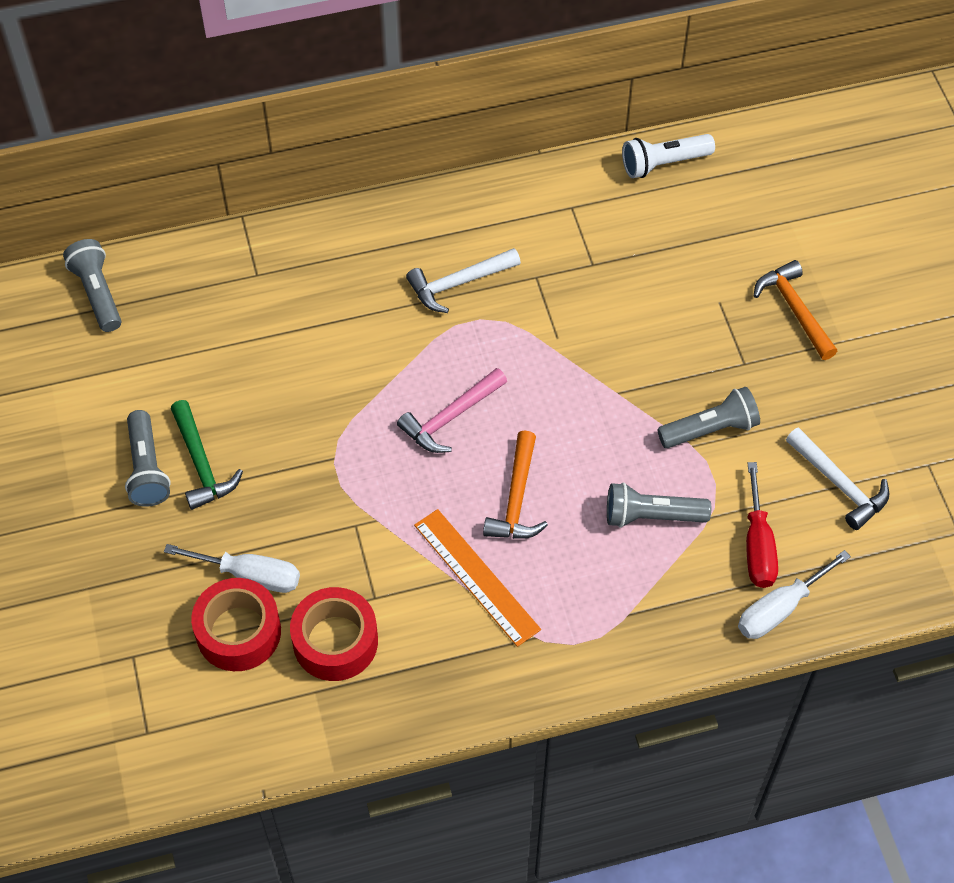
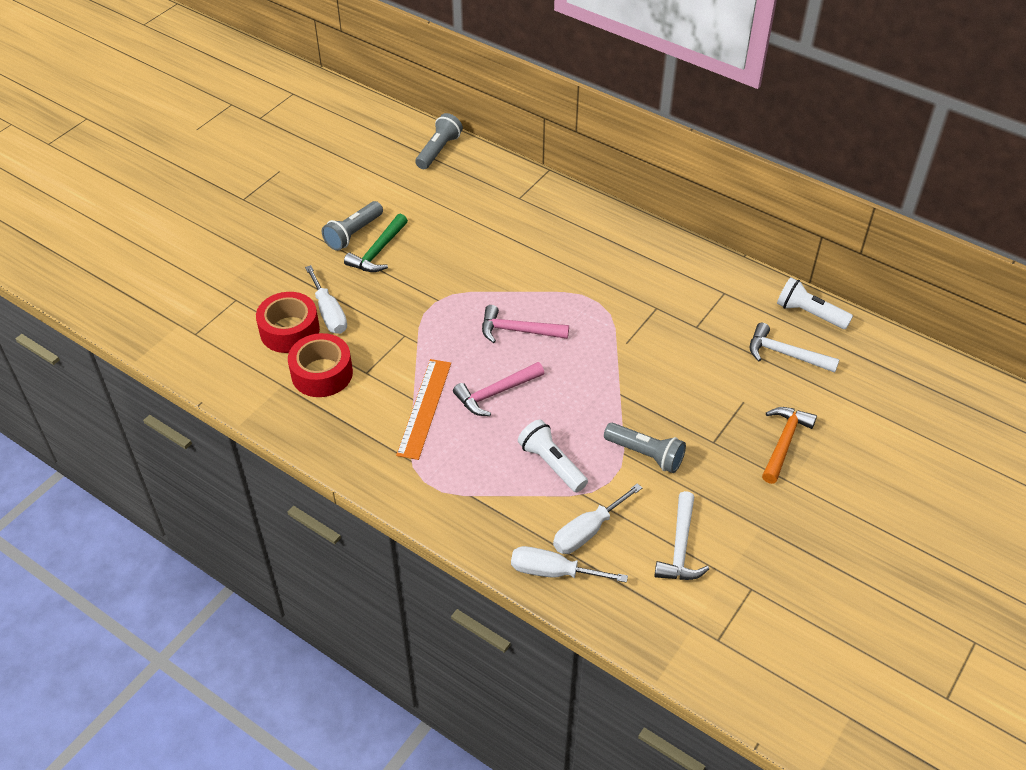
camera: 50 degrees right, 10 degrees down
(458, 283) = (611, 278): white hammer -> white hammer (785, 354)
(516, 499) = (495, 393): orange hammer -> pink hammer
(651, 516) = (551, 464): grey flashlight -> white flashlight
(757, 545) = (587, 531): red screwdriver -> white screwdriver

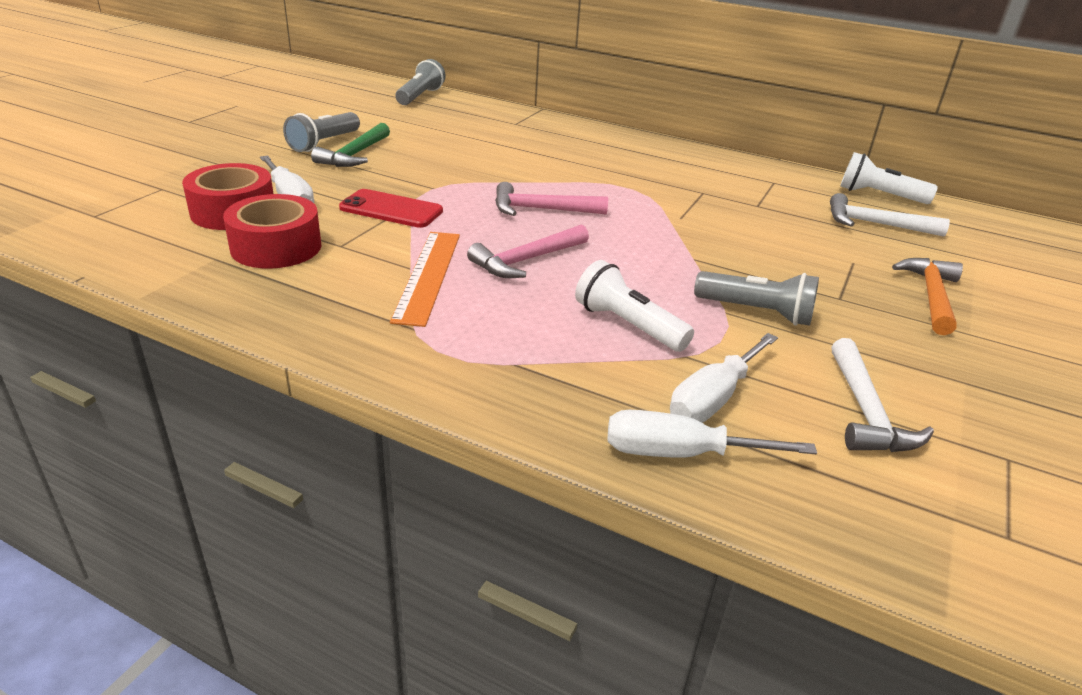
camera: 10 degrees left, 15 degrees down
(403, 329) = (391, 209): none -> red phone

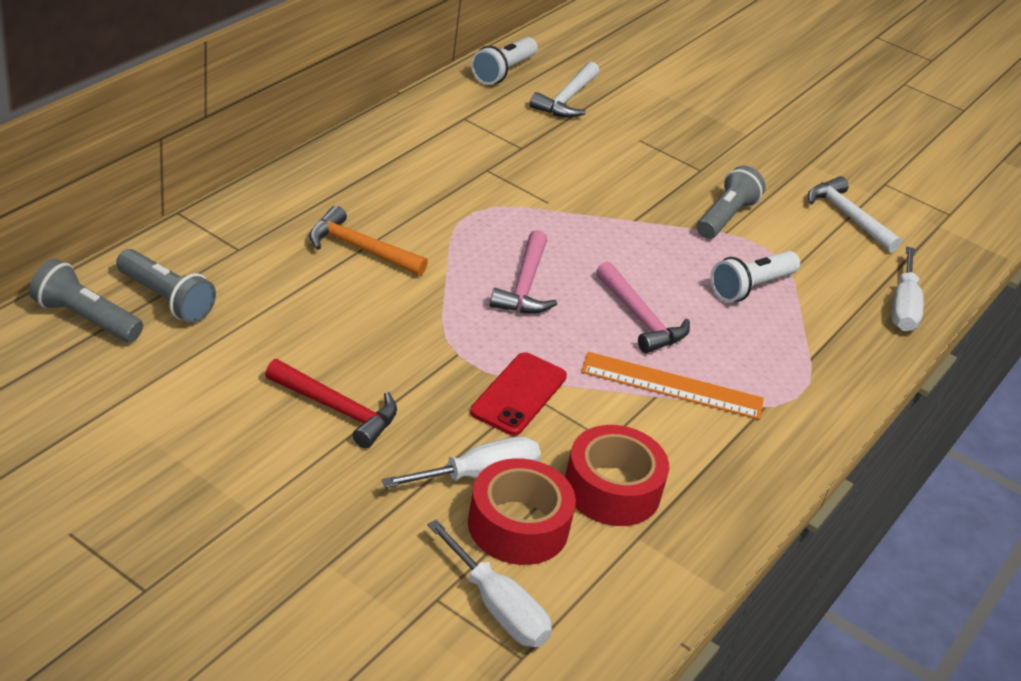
camera: 85 degrees left, 5 degrees up
(324, 143) = (286, 436): grey flashlight -> grey flashlight (166, 299)
(354, 155) = (338, 410): green hammer -> red hammer
(713, 398) = (842, 275): white screwdriver -> white screwdriver (497, 607)
(866, 412) = (847, 216): white hammer -> white hammer turned 135 degrees counterclockwise
(931, 296) = (695, 127): orange hammer -> orange hammer (359, 249)

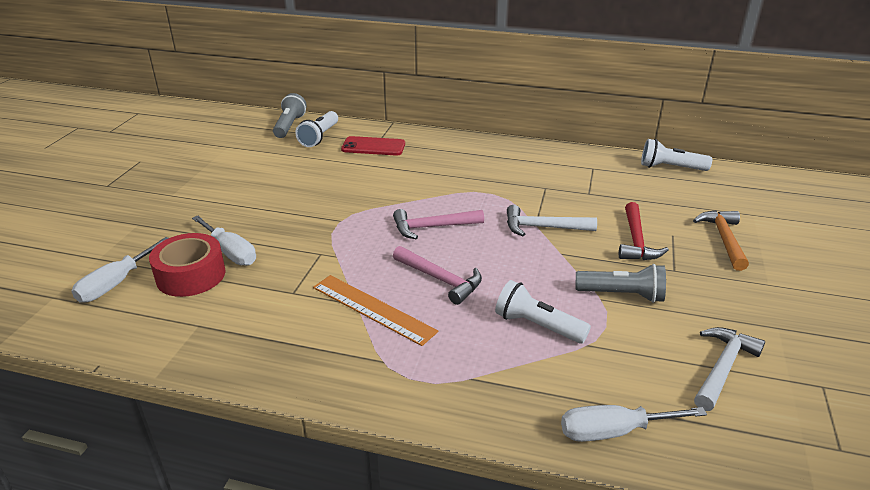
camera: 75 degrees right, 5 degrees down
(166, 299) = (319, 137): grey flashlight -> white flashlight
(338, 410) = (263, 198): red hammer -> red hammer (636, 241)
(359, 249) = (412, 170): orange hammer -> orange hammer (723, 239)
(519, 394) = (317, 249): red phone -> red phone (373, 147)
(567, 99) = (676, 196): white hammer -> white hammer (543, 227)
(612, 489) = (242, 304): red tape -> none
(640, 319) = (441, 279): pink hammer -> pink hammer turned 90 degrees counterclockwise
(672, 386) = (373, 309): orange ruler -> orange ruler turned 45 degrees counterclockwise

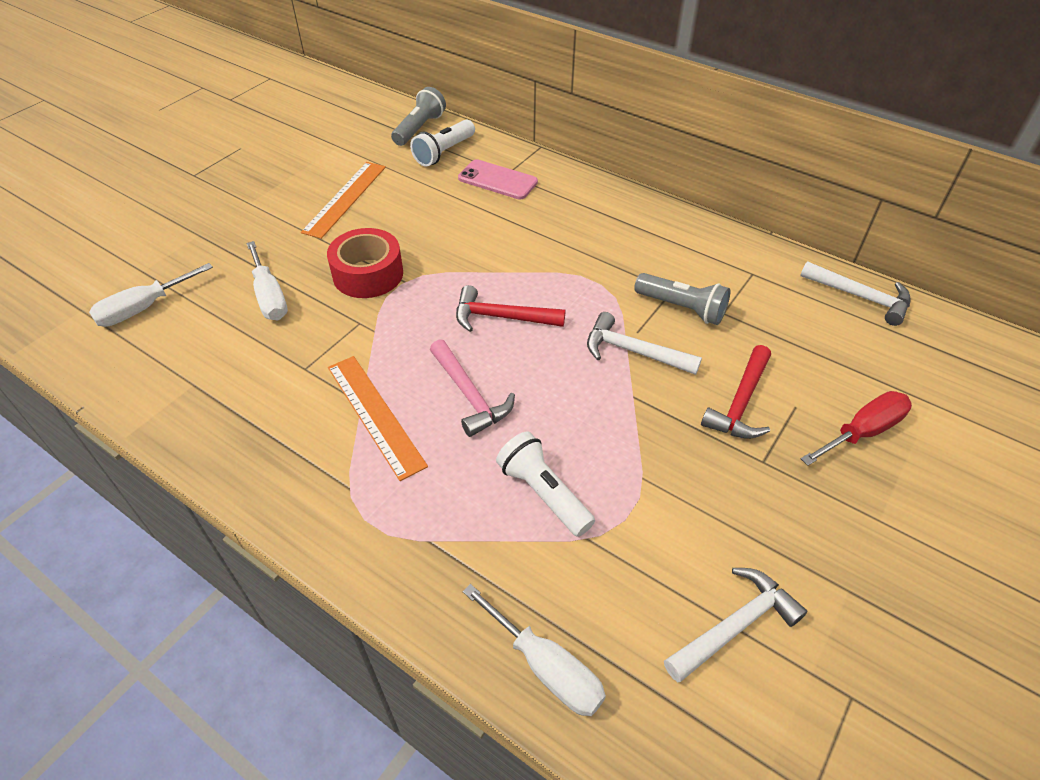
camera: 20 degrees right, 15 degrees up
(191, 275) = (217, 317): red tape -> red tape (368, 274)
(256, 178) = (345, 198): none -> orange ruler
(373, 147) = (497, 180): red phone -> pink phone
(432, 227) = (501, 317): pink hammer -> red hammer
(613, 431) = (546, 667): white screwdriver -> white screwdriver turned 150 degrees counterclockwise
(622, 295) = (672, 479): grey flashlight -> grey flashlight (682, 308)
(670, 168) = (861, 297): white flashlight -> white hammer
(723, 239) = (862, 432): orange hammer -> red screwdriver

